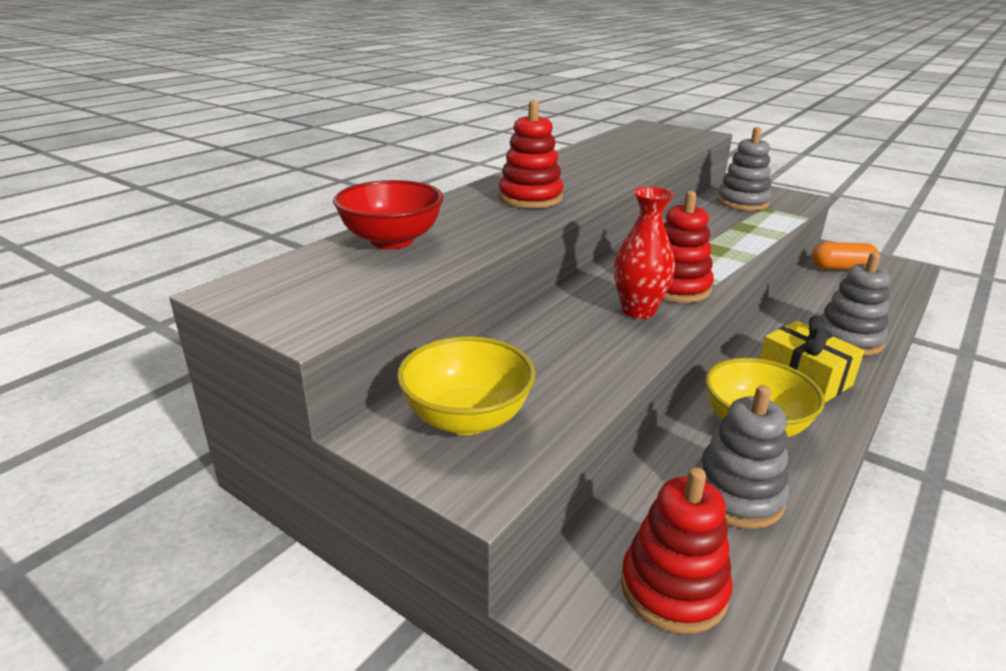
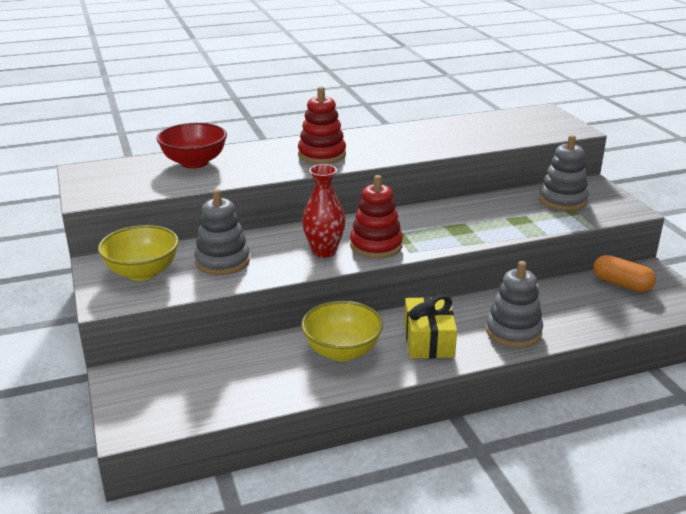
camera: 35 degrees right, 0 degrees up
(673, 588) = (173, 395): red stacking toy -> none
(737, 496) = (269, 376): grey stacking toy -> grey stacking toy (222, 261)

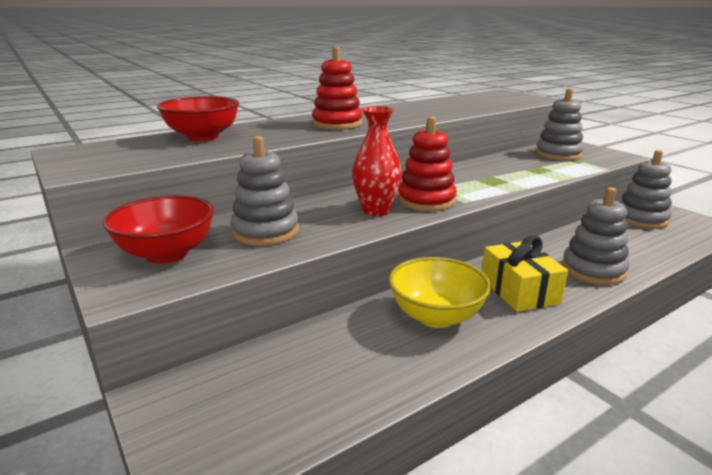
camera: 15 degrees left, 5 degrees down
(142, 272) = (167, 254): yellow bowl -> red bowl
(621, 284) = (641, 219): orange capsule -> grey stacking toy

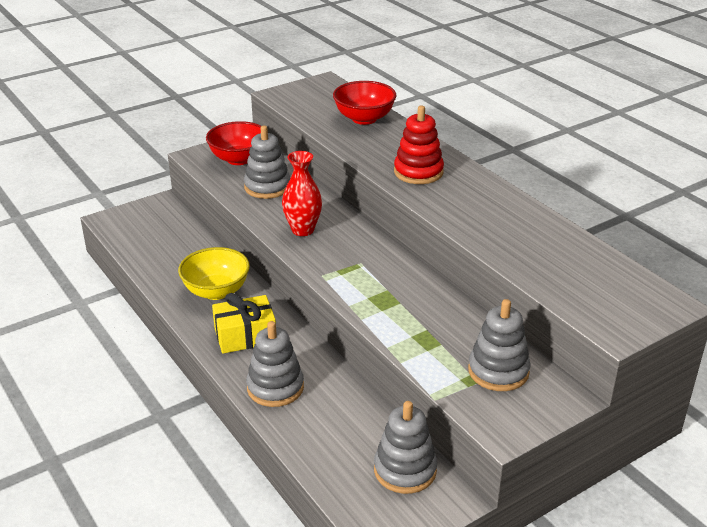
camera: 90 degrees right, 10 degrees up
(426, 201) = (325, 255): red stacking toy -> none

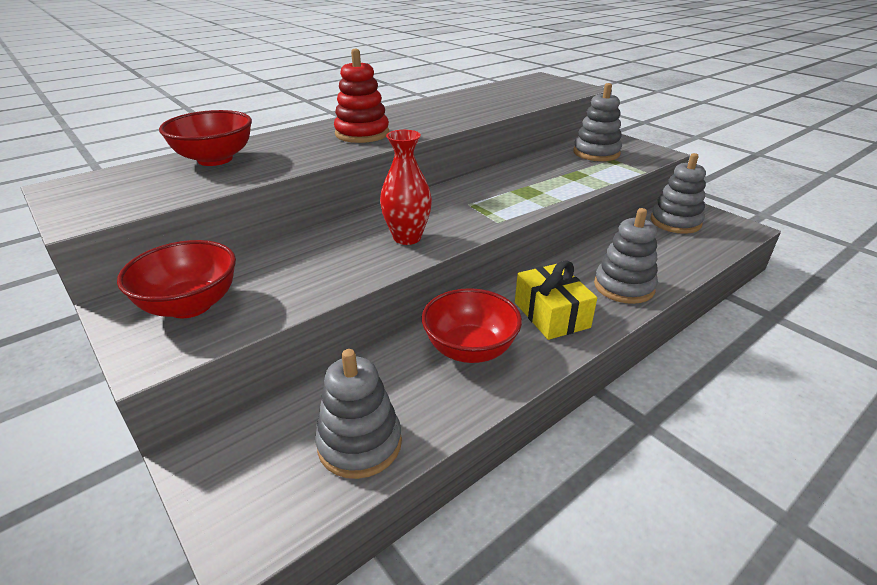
camera: 95 degrees left, 0 degrees up
(216, 291) = (470, 349): yellow bowl -> red bowl
(267, 187) = (292, 271): grey stacking toy -> grey stacking toy (359, 444)

